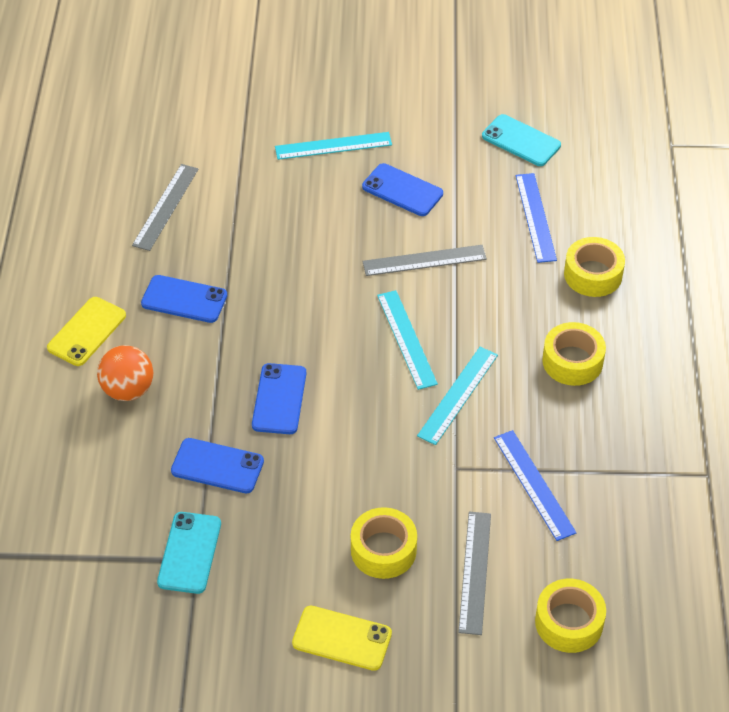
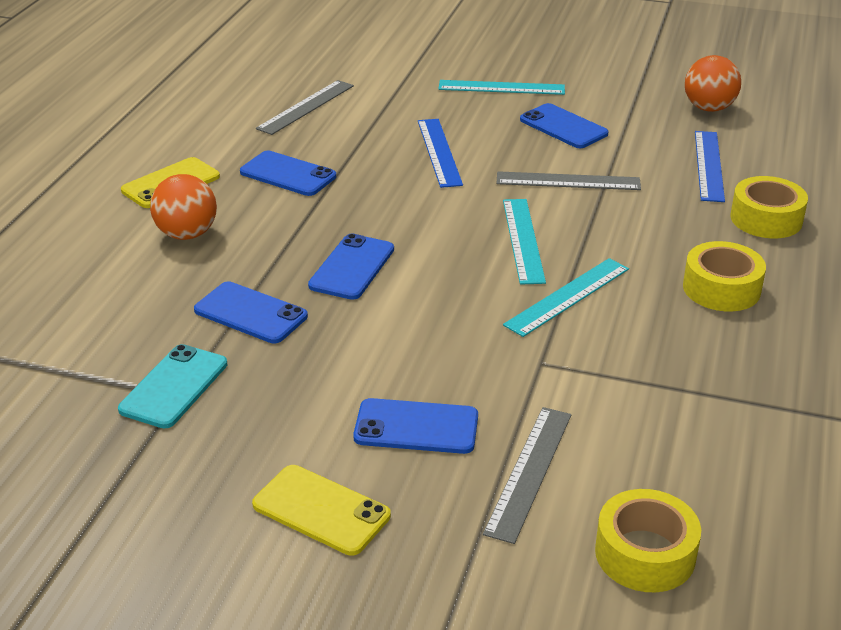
camera: 15 degrees right, 15 degrees down
(383, 550) = (416, 427): yellow tape -> blue phone
(521, 141) = (709, 108): turquoise phone -> orange ball
(534, 484) = (638, 395): blue ruler -> blue ruler (439, 152)

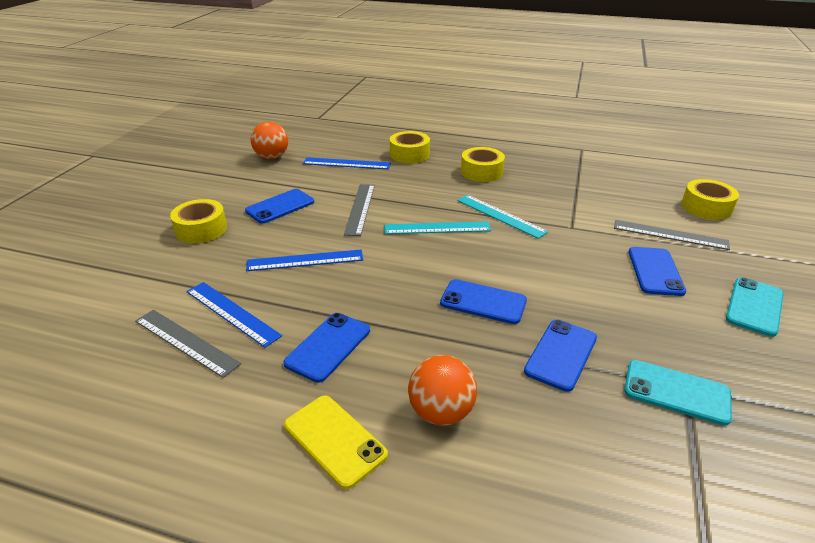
camera: 90 degrees left, 0 degrees up
(321, 510) = (754, 306): yellow phone -> turquoise phone
(346, 122) = (232, 313): none -> blue ruler
(501, 87) = (201, 229): turquoise ruler -> yellow tape

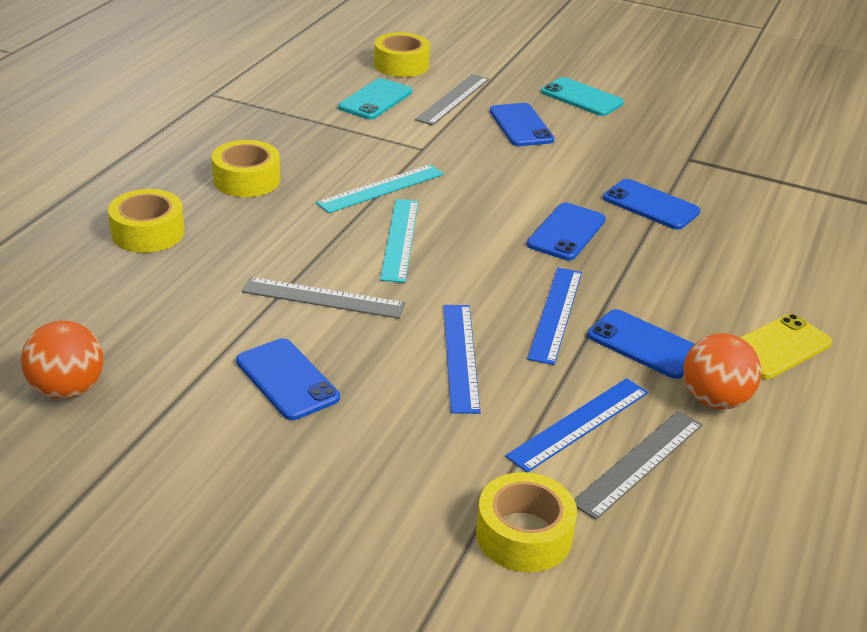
camera: 85 degrees left, 0 degrees up
(201, 229) = (340, 471): yellow tape -> yellow tape (524, 535)
(347, 163) = (149, 300): blue ruler -> blue ruler (555, 314)
(441, 412) = (733, 282): orange ball -> orange ball (714, 400)
(655, 271) = (521, 125): blue phone -> blue phone turned 60 degrees clockwise
(676, 392) = (694, 164): turquoise phone -> turquoise phone (375, 100)

